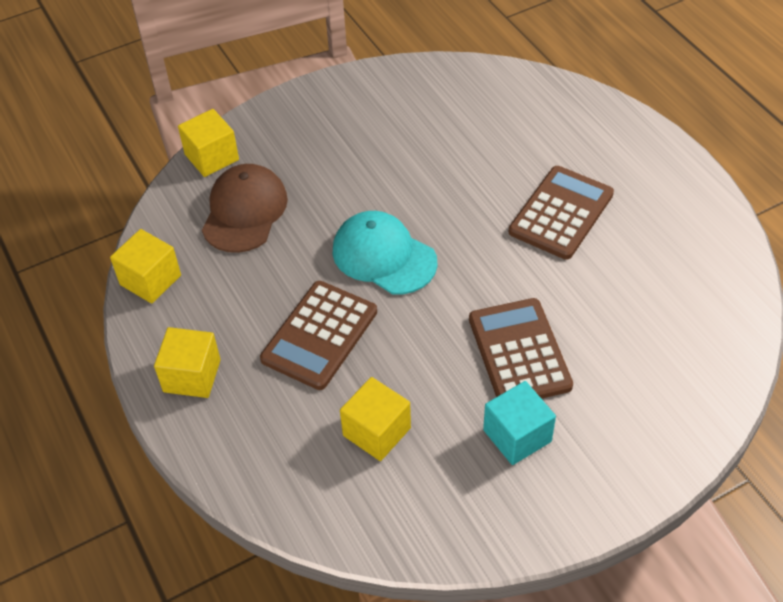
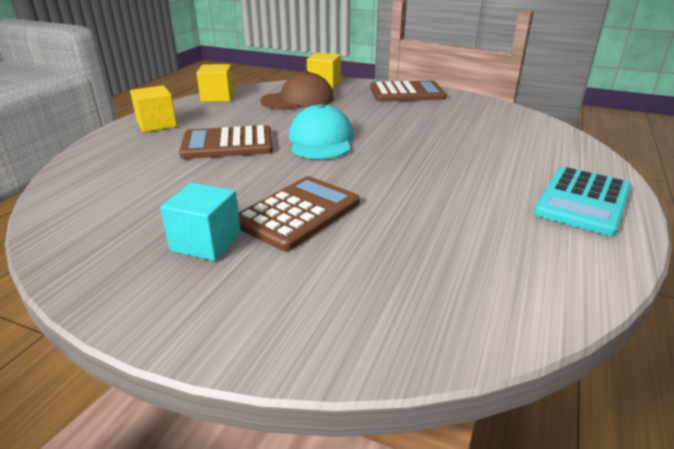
camera: 50 degrees right, 20 degrees down
(376, 432) = (159, 186): yellow cube -> none
(561, 213) = (465, 182): brown calculator -> brown calculator (407, 93)
(648, 169) = (582, 201): none -> turquoise calculator

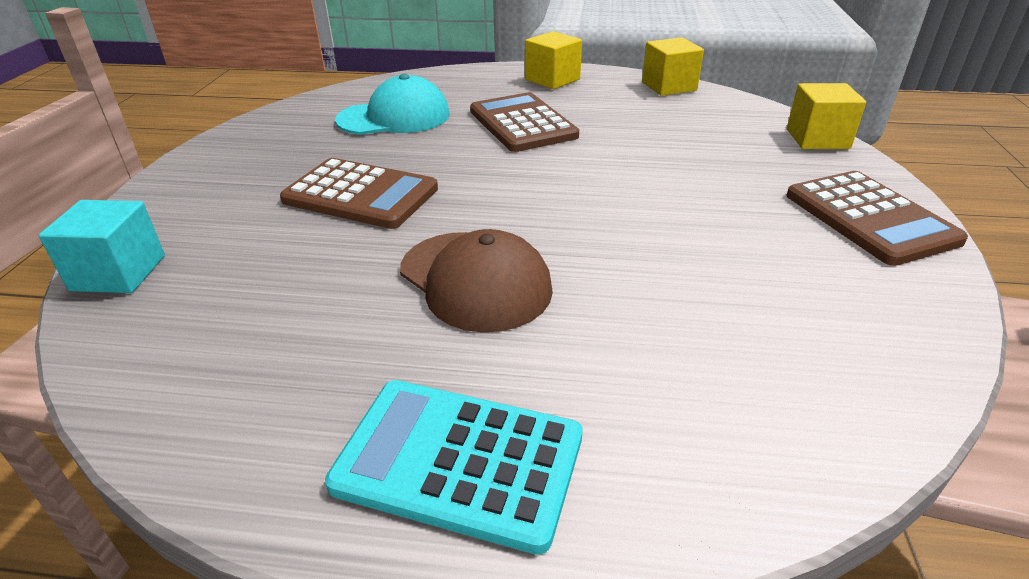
camera: 75 degrees right, 5 degrees up
(206, 242) = (297, 162): turquoise cube -> turquoise cube (118, 273)
(298, 100) = (715, 133): brown cap -> brown cap (475, 280)
(321, 140) = (573, 174): turquoise cap -> turquoise cap (394, 117)

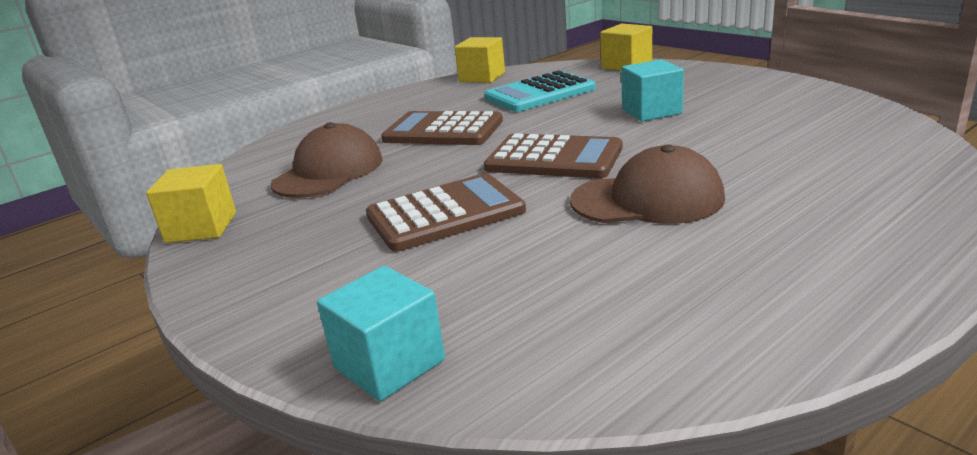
camera: 45 degrees left, 10 degrees down
(394, 117) = (329, 172): turquoise cap -> brown cap
(459, 461) = (855, 252): turquoise calculator -> turquoise calculator (539, 93)
(552, 79) = (392, 104): yellow cube -> yellow cube (201, 227)
(701, 202) = (651, 111): none -> turquoise cube
(869, 218) = (731, 81): brown calculator -> brown calculator (554, 158)

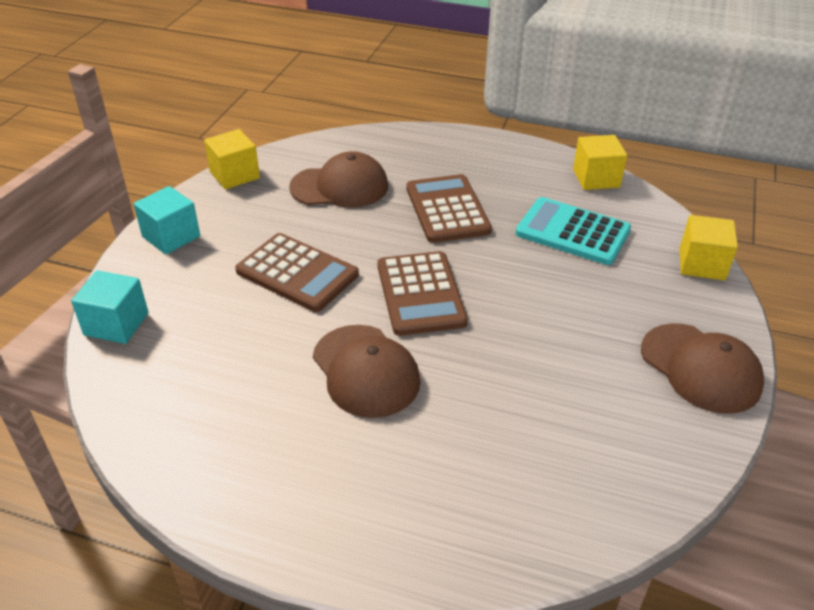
camera: 55 degrees right, 15 degrees up
(651, 111) = (566, 321): turquoise cube -> turquoise cube (171, 236)
(742, 82) = (700, 368): none -> brown cap

